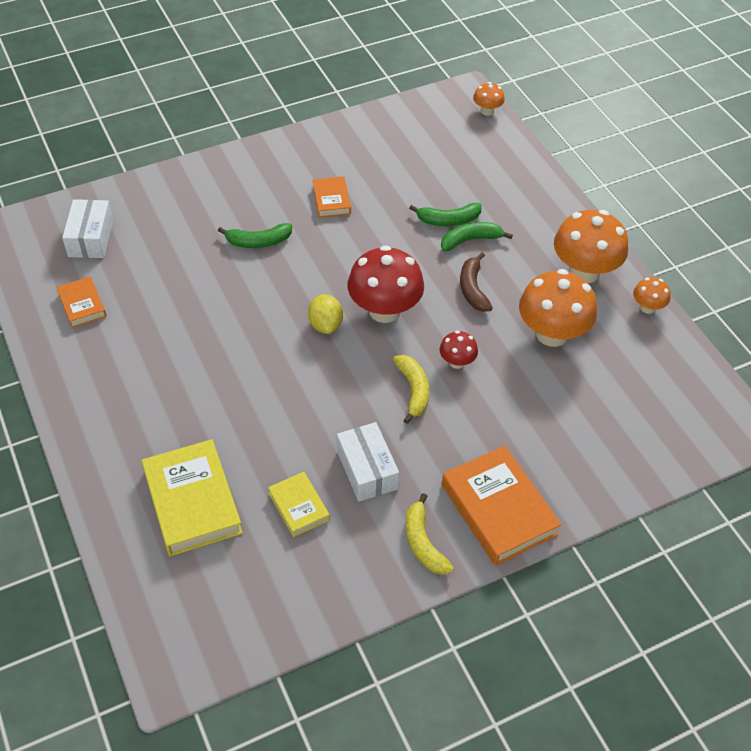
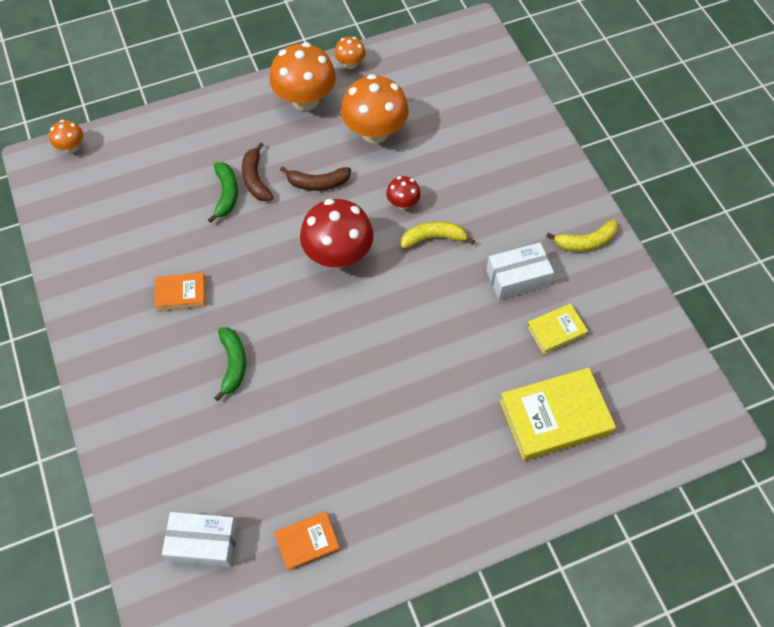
camera: 85 degrees left, 10 degrees up
(325, 325) = (352, 304): yellow lemon -> none
(470, 240) = (255, 179): green banana -> brown banana
(498, 509) = (552, 189): orange book -> none

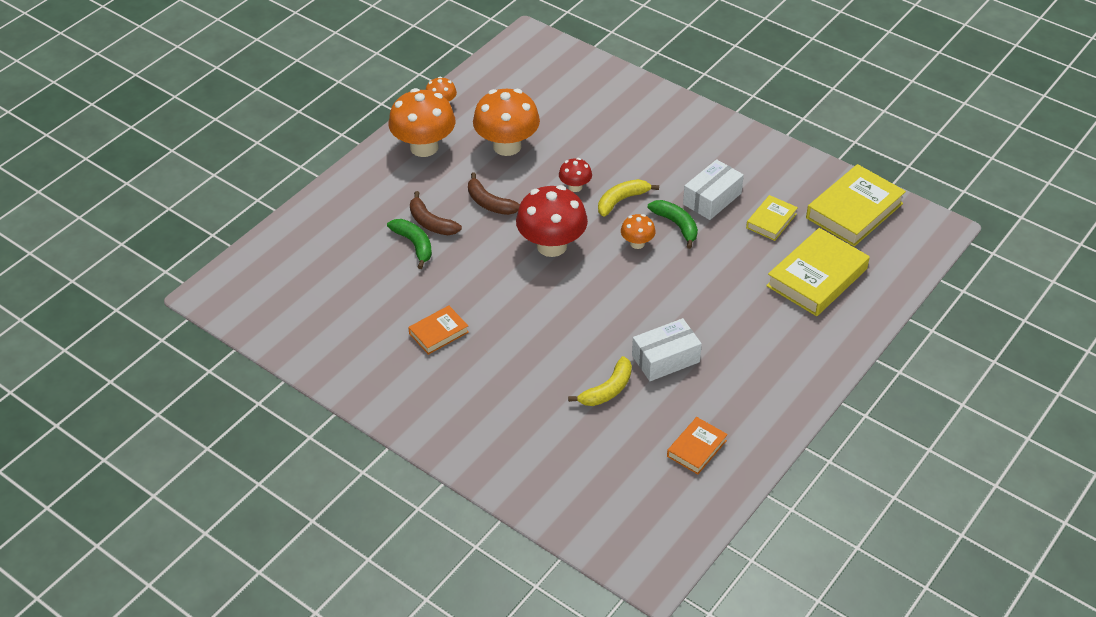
camera: 30 degrees left, 15 degrees down
(71, 147) = (233, 270): orange mushroom -> orange mushroom (637, 243)
(203, 543) = (613, 491): white box -> white box (665, 359)
(233, 364) = (529, 361): green banana -> green banana (676, 225)
(318, 183) = (489, 203): brown banana -> brown banana turned 75 degrees clockwise
(585, 242) = (745, 152): yellow banana -> yellow banana (607, 390)
(646, 361) = (854, 211): none -> yellow book

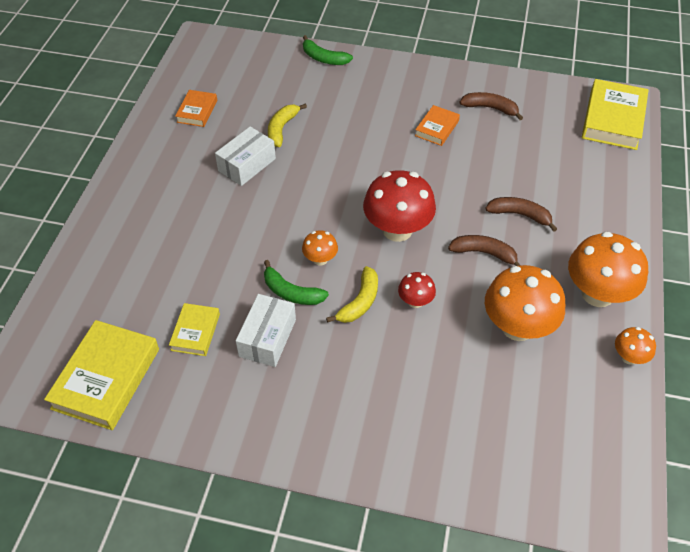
camera: 155 degrees right, 5 degrees up
(362, 337) = (490, 108): none -> brown banana
(414, 244) = (516, 190): green banana -> green banana (323, 58)
(816, 277) = (133, 282): yellow book -> yellow book (613, 119)

